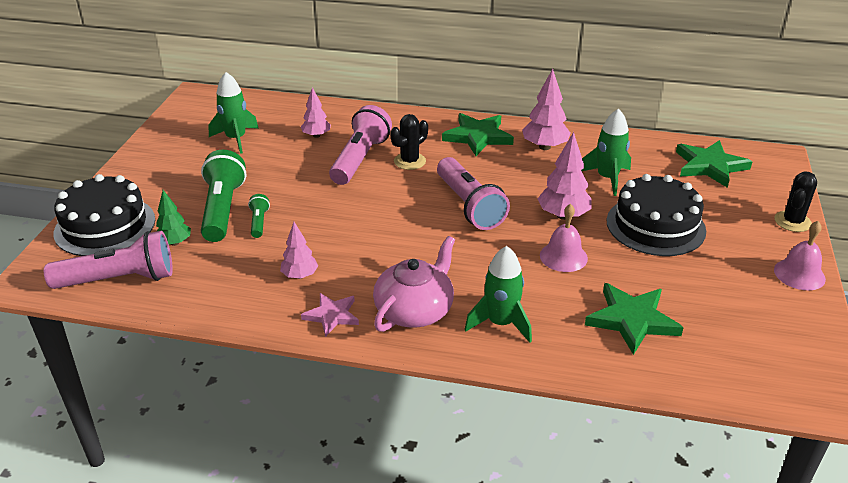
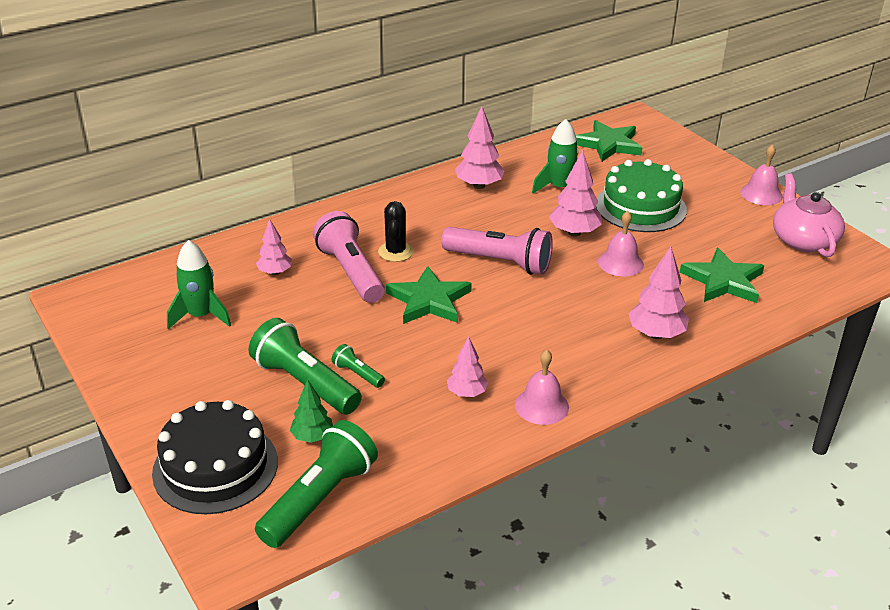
camera: 45 degrees left, 0 degrees up
(119, 279) = (319, 498): pink flashlight -> green flashlight
(332, 316) = (541, 405): pink star -> pink bell
(415, 310) = (589, 362): pink teapot -> pink teapot (803, 240)
(478, 137) = (416, 203): green star -> green star (429, 300)
(500, 323) = (656, 334): green rocket -> pink tree
(655, 226) = (640, 207): black cake -> green cake
(792, 221) = (709, 160): black cactus -> none

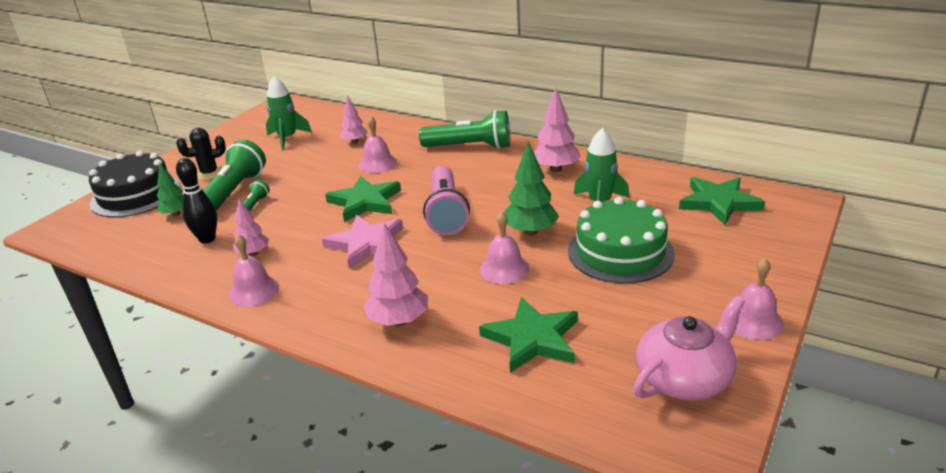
camera: 65 degrees right, 5 degrees down
(319, 498) = (112, 237): green flashlight -> green flashlight (470, 147)
(350, 272) = (377, 164): pink flashlight -> pink bell
(395, 252) = (419, 170): black cactus -> black cactus (209, 173)
(403, 421) = (207, 239): none -> black bowling pin
(515, 320) = (367, 244): none -> pink star
(574, 233) = (530, 231): pink tree -> green tree

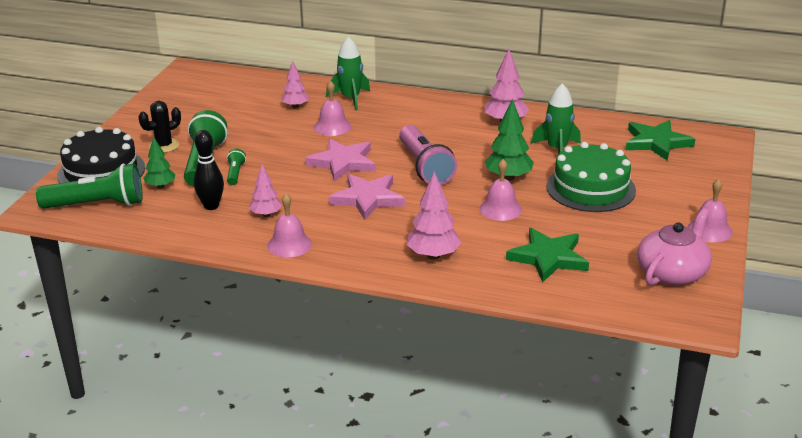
camera: 15 degrees left, 0 degrees up
(287, 139) = (222, 107): green rocket -> green rocket (350, 99)
(365, 202) = (343, 162): green star -> pink star
(470, 147) = (414, 105): green flashlight -> green flashlight (97, 204)

